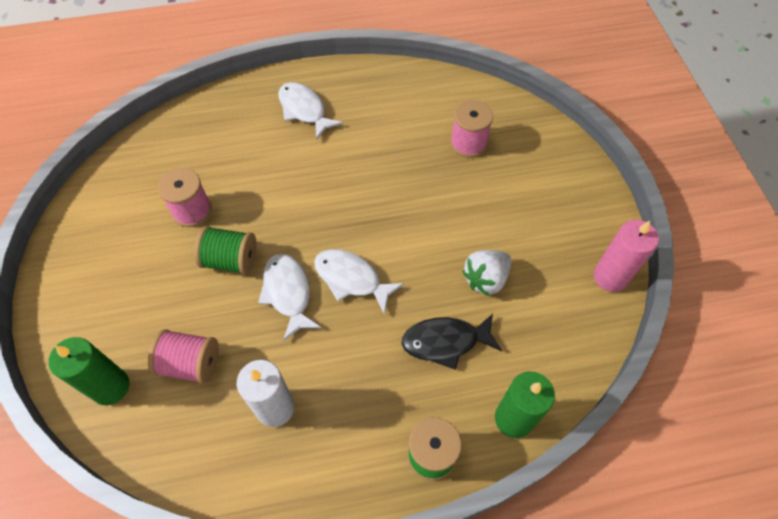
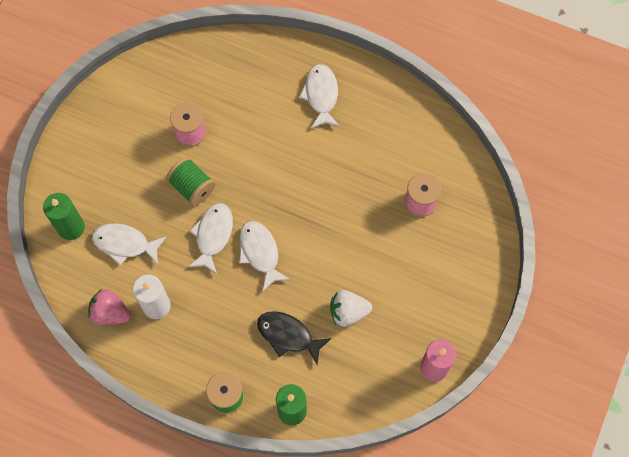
camera: 35 degrees right, 10 degrees up
(191, 364) = (125, 244): pink spool -> white fish
(223, 453) = (110, 312): none -> pink strawberry

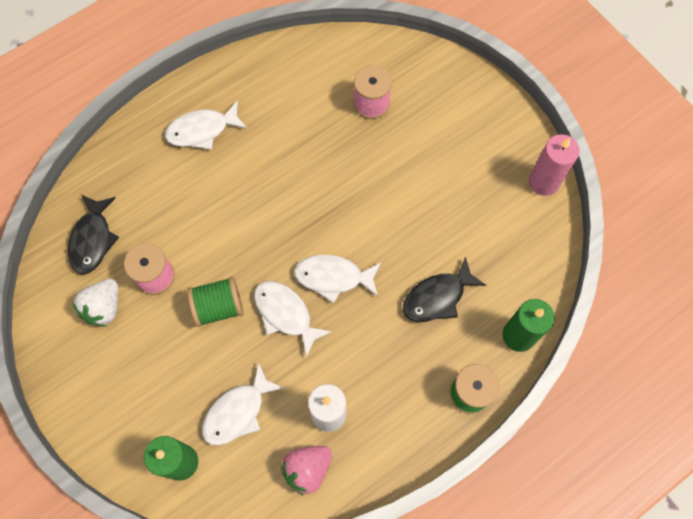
camera: 60 degrees left, 0 degrees up
(193, 75) = (92, 239): none -> black fish
(321, 95) = (202, 130): white fish -> white fish turned 45 degrees counterclockwise
(348, 312) = (445, 228): white strawberry -> white strawberry (104, 307)

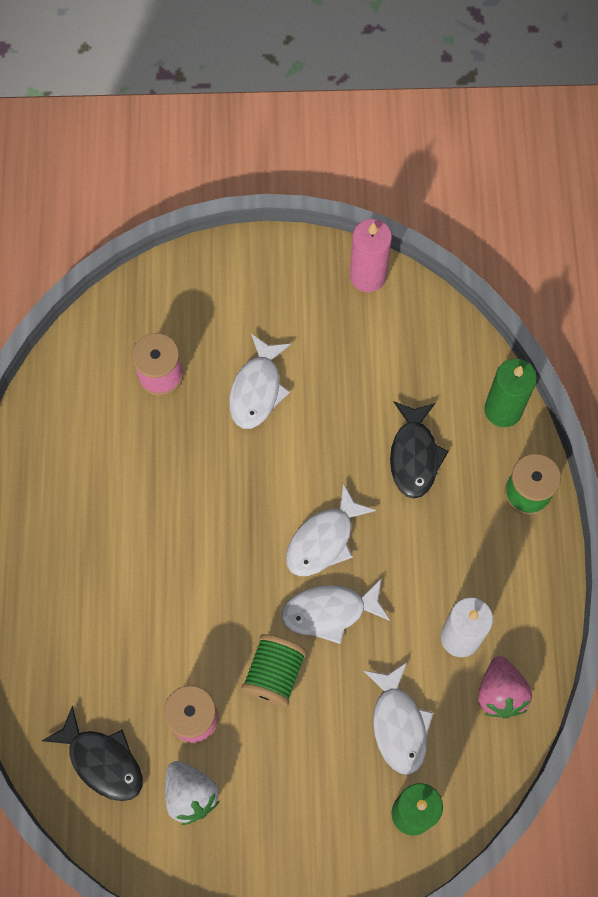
camera: 55 degrees left, 0 degrees up
(202, 130) = (59, 565): white fish -> white fish (257, 389)

